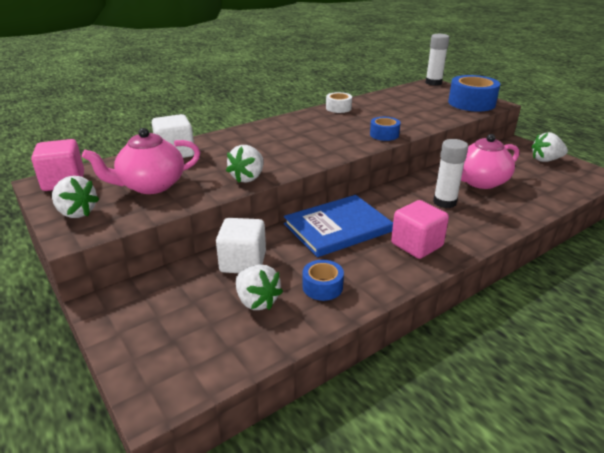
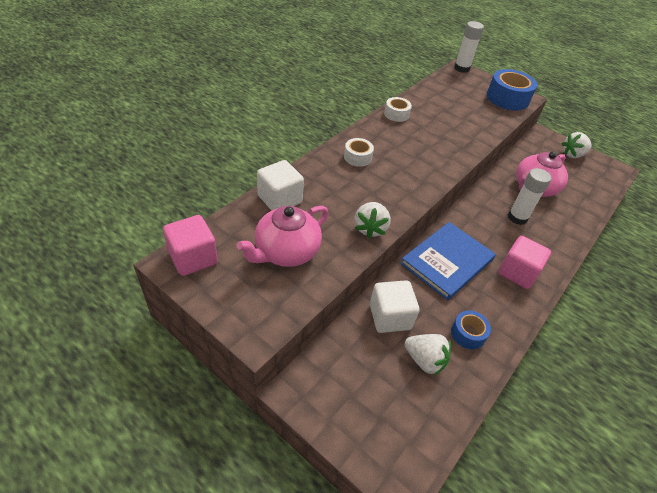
camera: 20 degrees left, 15 degrees up
(76, 213) = (238, 302): white strawberry -> none
(275, 132) = (357, 157): none -> white tape
(384, 134) = (456, 152): blue tape -> none

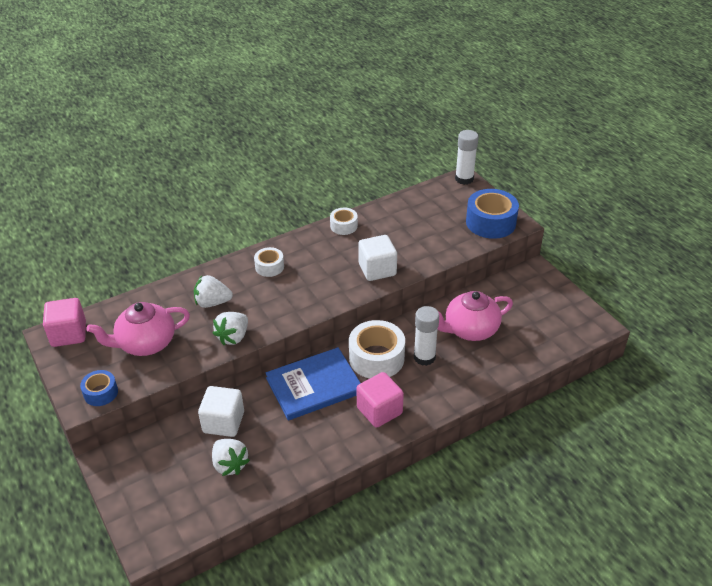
camera: 25 degrees right, 5 degrees down
(280, 199) = (169, 296): white cube -> white cube (377, 269)
(468, 334) = (286, 453): blue tape -> blue tape (101, 393)
(481, 225) = (376, 358): none -> white tape
(572, 154) = (553, 299): white strawberry -> white strawberry (212, 303)

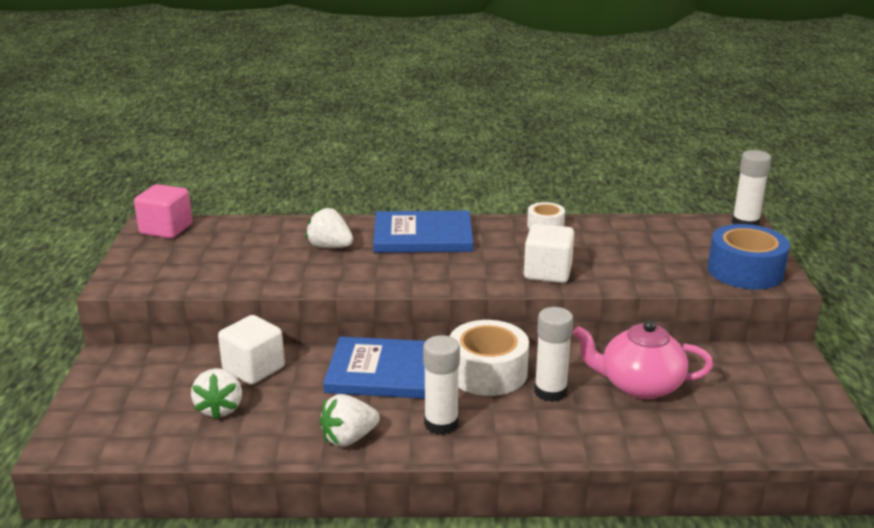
camera: 30 degrees right, 15 degrees down
(101, 393) = (140, 282): blue tape -> none
(145, 343) = (227, 258): pink teapot -> none
(233, 337) = (320, 280): white strawberry -> white strawberry (348, 438)
(269, 267) = (423, 236): white tape -> blue book
(379, 411) = (441, 424): pink cube -> white glue stick

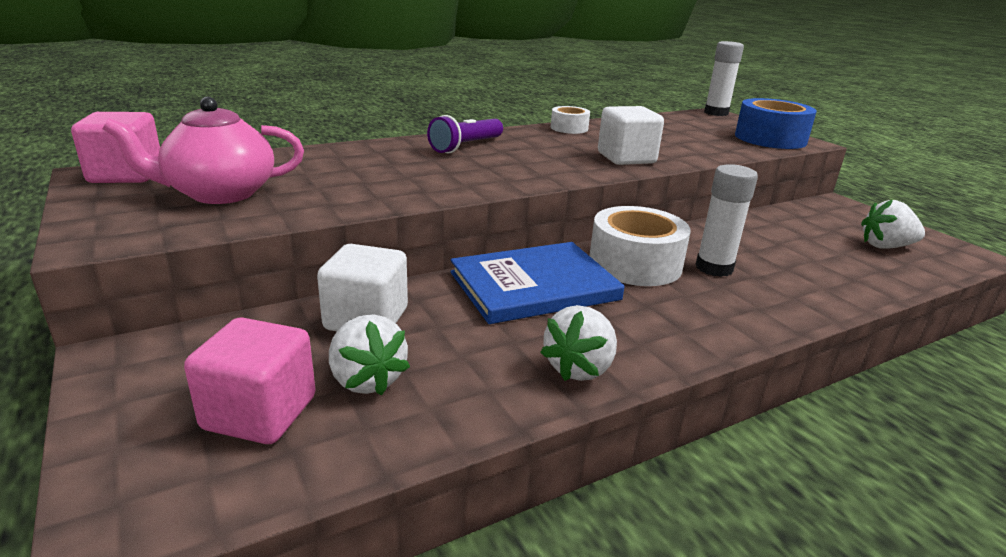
camera: 30 degrees left, 0 degrees up
(152, 411) = (260, 413): none -> pink cube
(330, 247) = (375, 166): white strawberry -> white strawberry (885, 246)
(423, 236) = (466, 146): blue book -> purple flashlight
(441, 424) = (658, 323): white glue stick -> none
(639, 385) = (774, 246): pink teapot -> pink teapot (220, 193)

